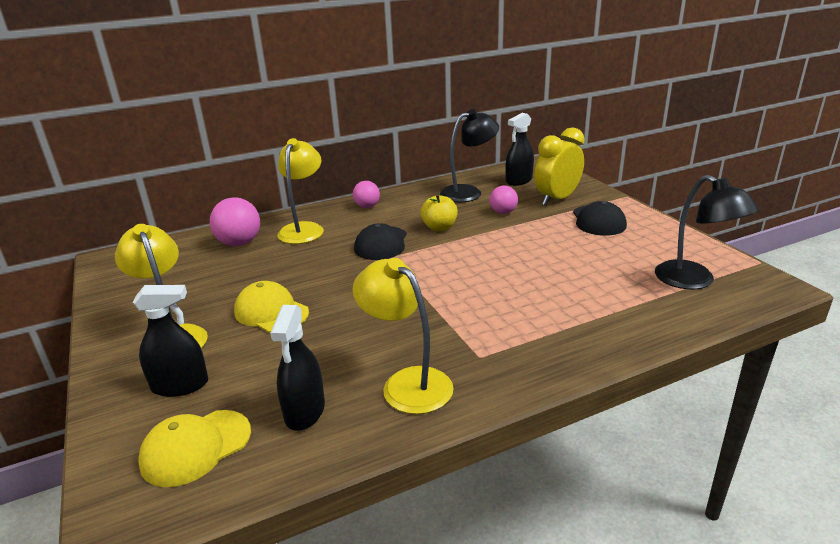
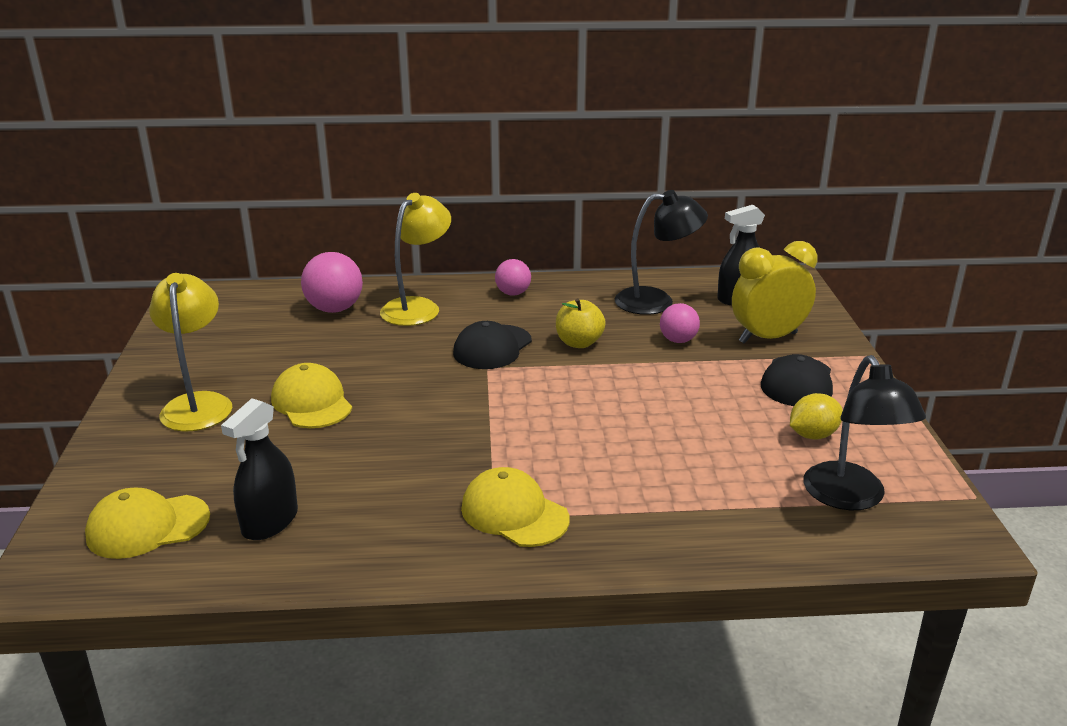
camera: 20 degrees right, 0 degrees up
(180, 385) = (172, 459): black spray bottle -> none
(407, 383) = (394, 523): yellow lamp -> none
(491, 350) = (514, 513): none -> yellow cap
(637, 249) = (812, 435): none -> yellow lemon

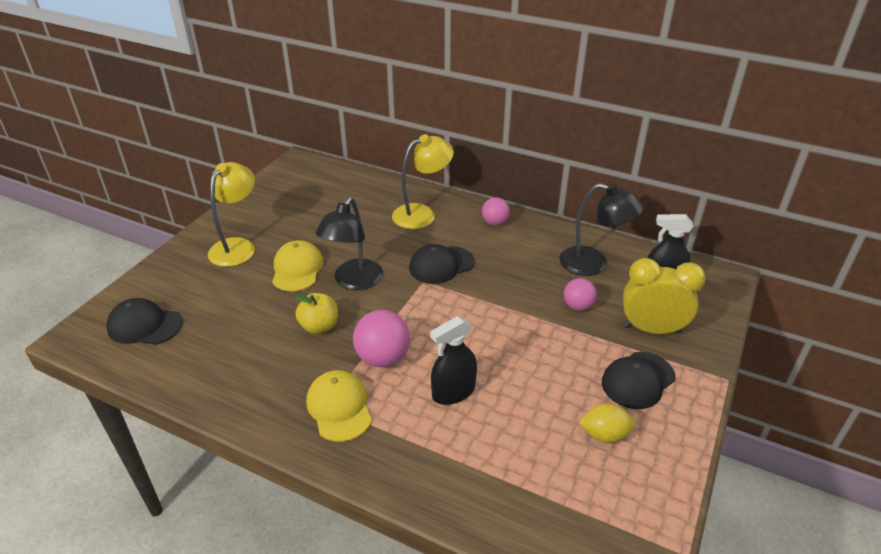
camera: 30 degrees right, 10 degrees up
(148, 526) = (144, 325): yellow cap -> black cap
(270, 522) = (204, 350): black spray bottle -> black spray bottle (453, 392)
(334, 309) = (370, 198): pink ball -> pink ball (383, 358)
(579, 343) = (503, 282): yellow apple -> yellow apple (319, 326)
(851, 498) = (581, 505): black lamp -> black lamp (353, 281)

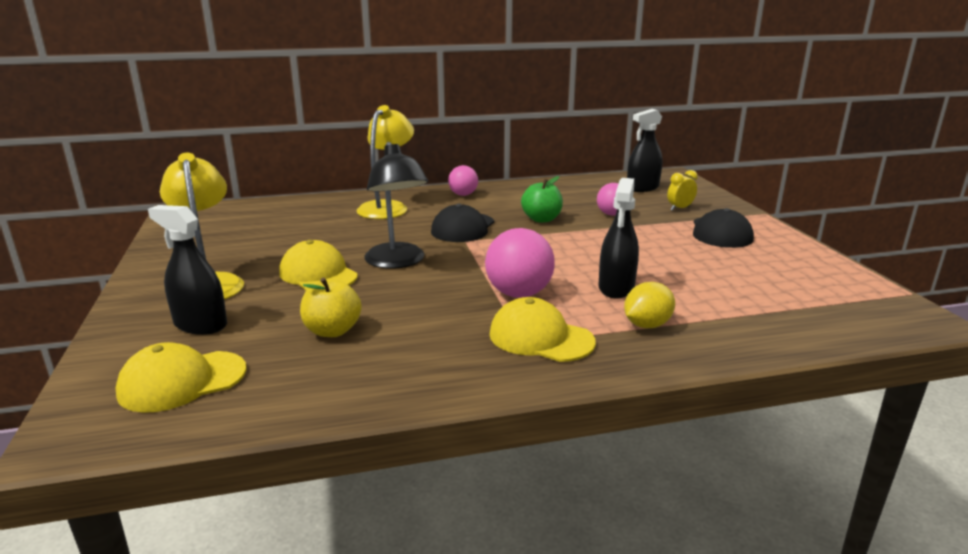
camera: 40 degrees left, 15 degrees down
(144, 325) = (182, 381): black cap -> yellow cap
(196, 283) = (200, 324): none -> black spray bottle
(319, 326) = (417, 299): yellow apple -> yellow apple (332, 331)
(511, 283) = (541, 219): none -> green apple
(593, 264) = (580, 193): black lamp -> none
(604, 434) = (756, 264): yellow lemon -> yellow lemon (647, 325)
(652, 329) = (680, 208): yellow clock -> yellow clock, size x0.47

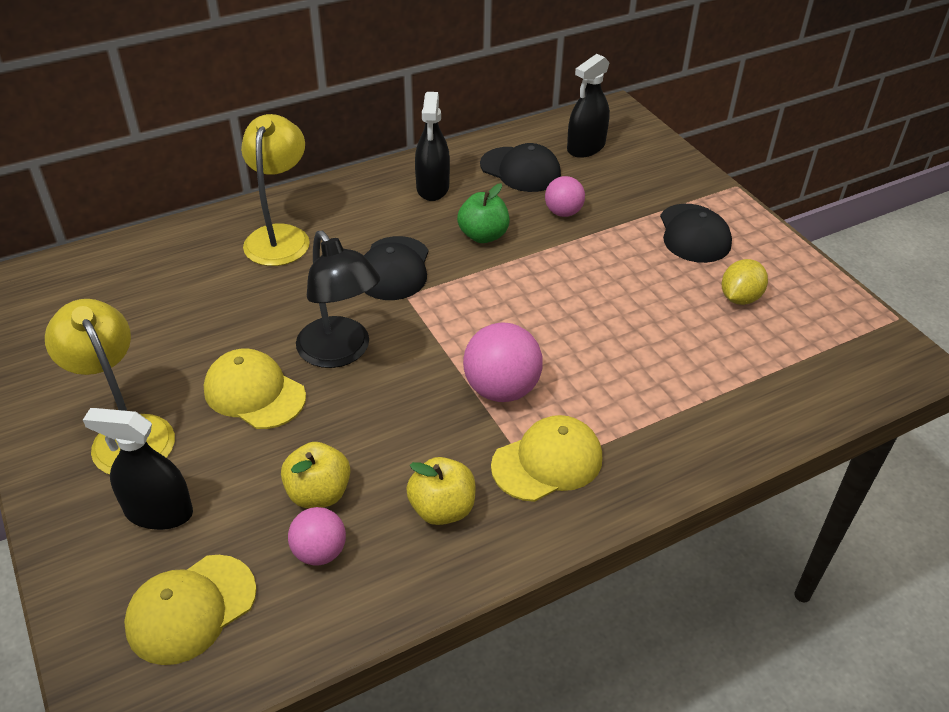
camera: 15 degrees left, 20 degrees up
(432, 353) = (442, 509): none -> yellow apple
(463, 195) = (368, 193): pink ball -> pink ball (319, 552)
(540, 338) = (547, 462): yellow cap -> yellow cap turned 135 degrees clockwise
(585, 193) = (520, 170): none -> black cap
(616, 287) = (603, 360): black spray bottle -> black spray bottle (433, 187)
(647, 325) = (649, 420): yellow lemon -> yellow lemon (739, 298)
(680, 208) = (639, 188): yellow clock -> none

